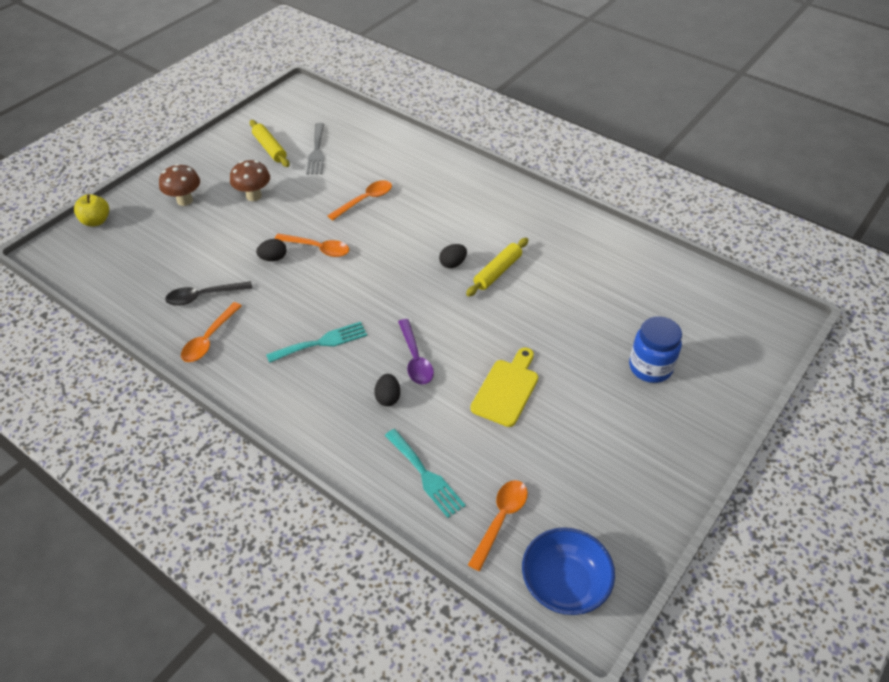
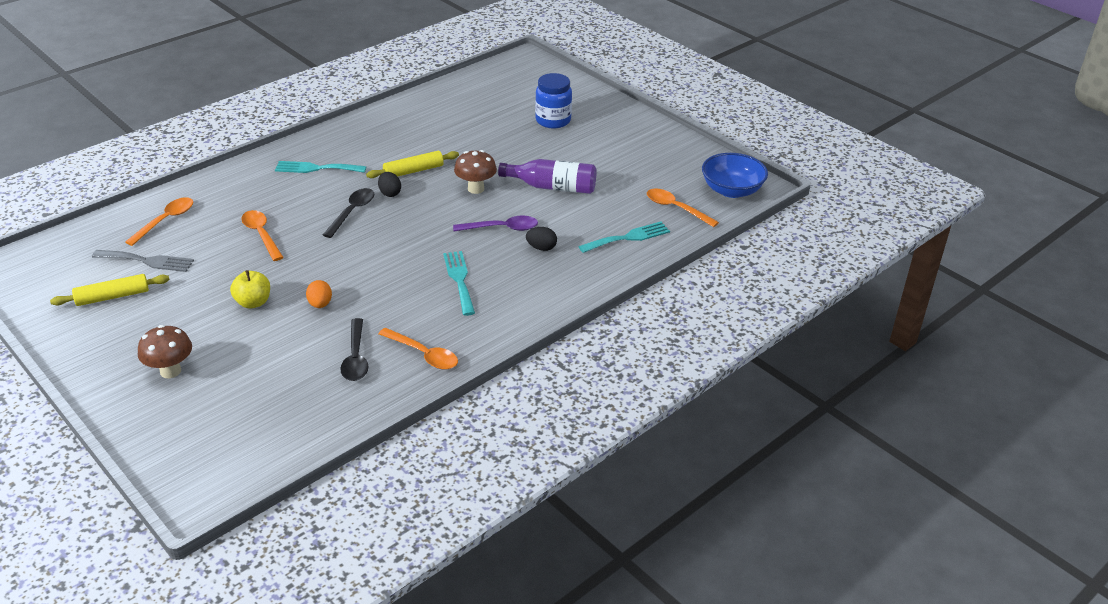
camera: 80 degrees left, 10 degrees down
(96, 221) = (161, 453): yellow apple -> yellow apple (253, 302)
(253, 196) = (200, 314): brown mushroom -> brown mushroom (476, 189)
(273, 258) = (320, 304): black egg -> orange egg
(317, 248) = (321, 273): orange spoon -> orange spoon (165, 221)
(414, 246) = (352, 212): none -> black spoon
(478, 206) = (316, 168): none -> turquoise fork
(497, 272) = (413, 171): yellow rolling pin -> yellow rolling pin turned 75 degrees counterclockwise
(506, 389) = (553, 187): yellow cutting board -> purple bottle

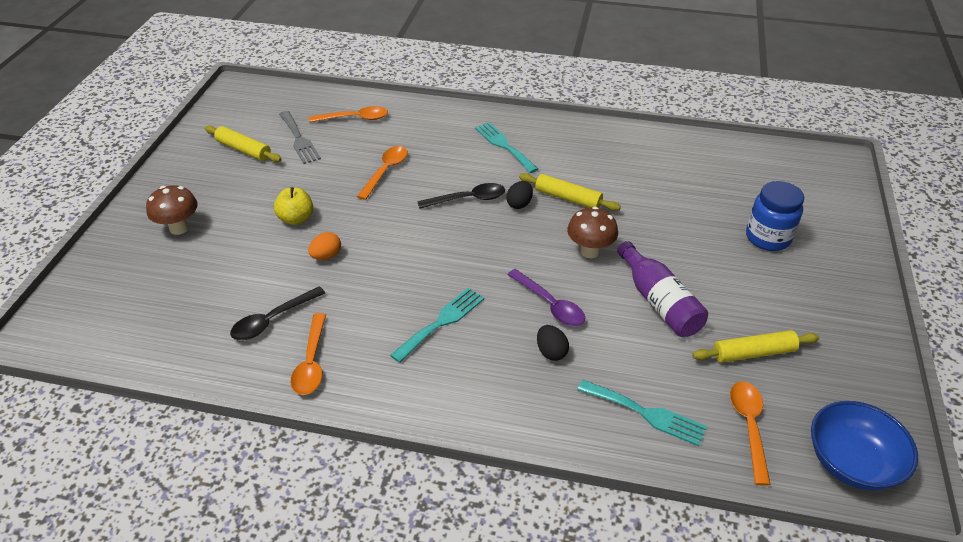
camera: 55 degrees right, 5 degrees up
(630, 177) = (753, 353): none -> yellow rolling pin

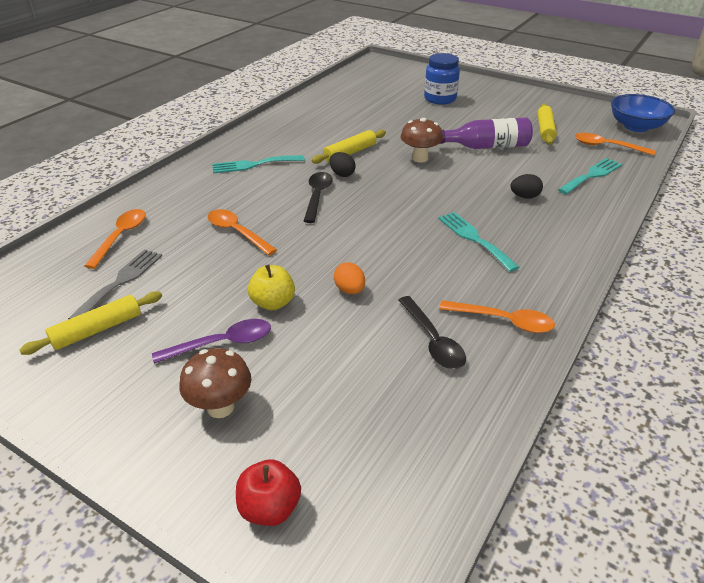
camera: 70 degrees left, 5 degrees down
(97, 275) = (270, 508): none -> red apple
(299, 139) = (121, 281): grey fork -> grey fork turned 60 degrees counterclockwise
(550, 305) = (473, 186): purple spoon -> purple spoon (222, 343)

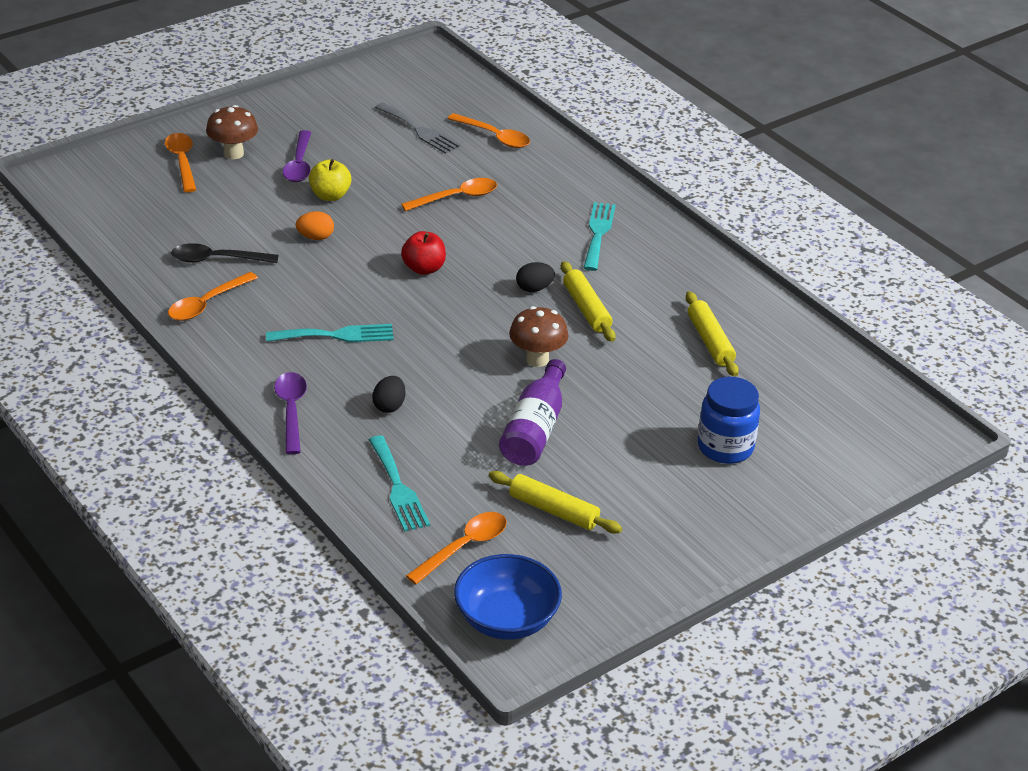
camera: 110 degrees right, 0 degrees up
(97, 330) = (362, 115): yellow rolling pin -> yellow rolling pin (710, 341)
(261, 450) = (182, 162): none -> orange spoon
(270, 508) = (136, 157): red apple -> red apple (424, 268)
(317, 196) = (494, 259): black spoon -> none
(577, 233) = (291, 411): none -> purple spoon

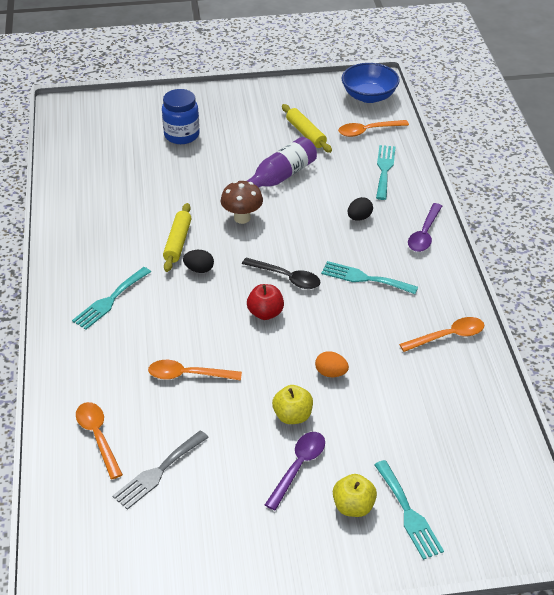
camera: 150 degrees left, 5 degrees up
(182, 162) = (408, 513): orange spoon -> turquoise fork
(217, 259) = (423, 377): black spoon -> black spoon (286, 278)
(233, 153) = (353, 506): brown mushroom -> yellow apple
(419, 130) = (158, 472): grey fork -> grey fork turned 120 degrees counterclockwise
(710, 341) = (122, 195): yellow rolling pin -> none

